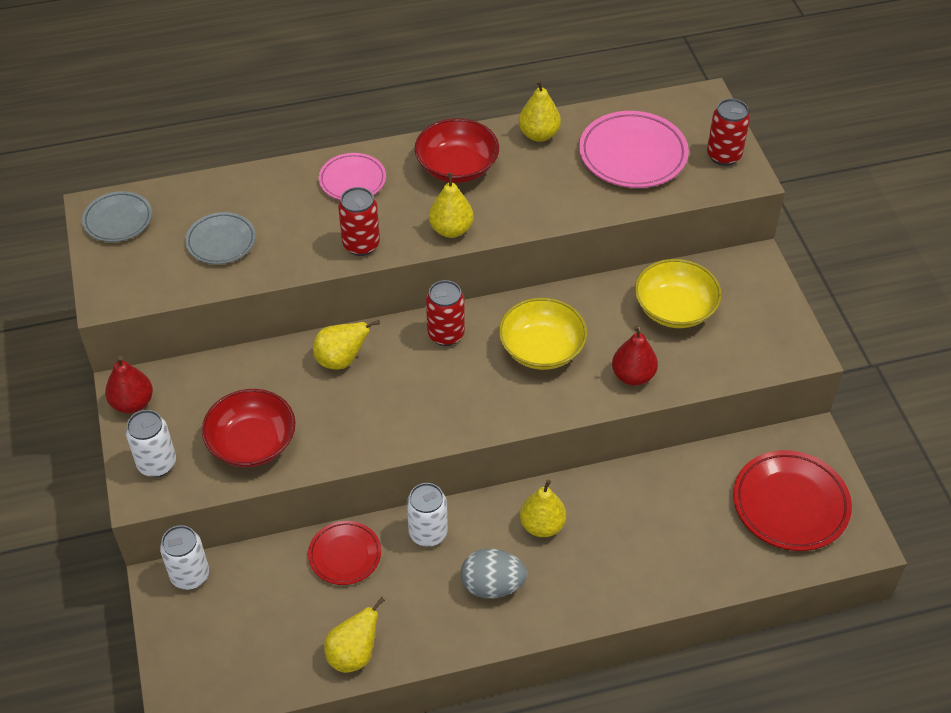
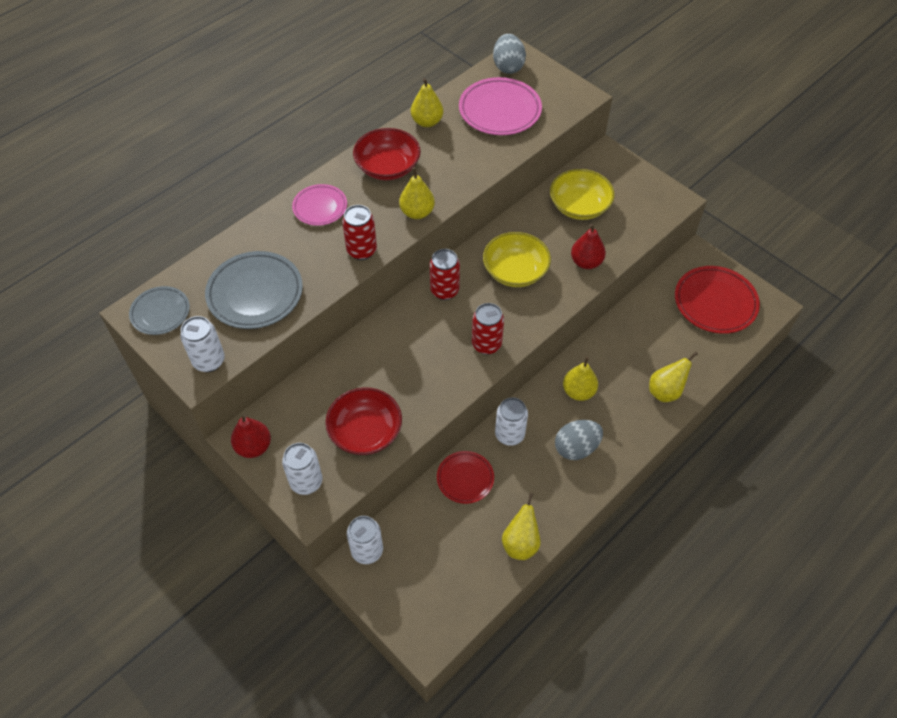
camera: 30 degrees left, 5 degrees up
(128, 289) = (209, 361): none -> white can
(221, 241) = (255, 293): grey plate -> grey plate, size x1.64
(341, 360) = (385, 342): yellow pear -> yellow pear (665, 391)
(682, 108) = (508, 67): none -> grey egg
(723, 156) = (558, 88): red can -> red can (486, 344)

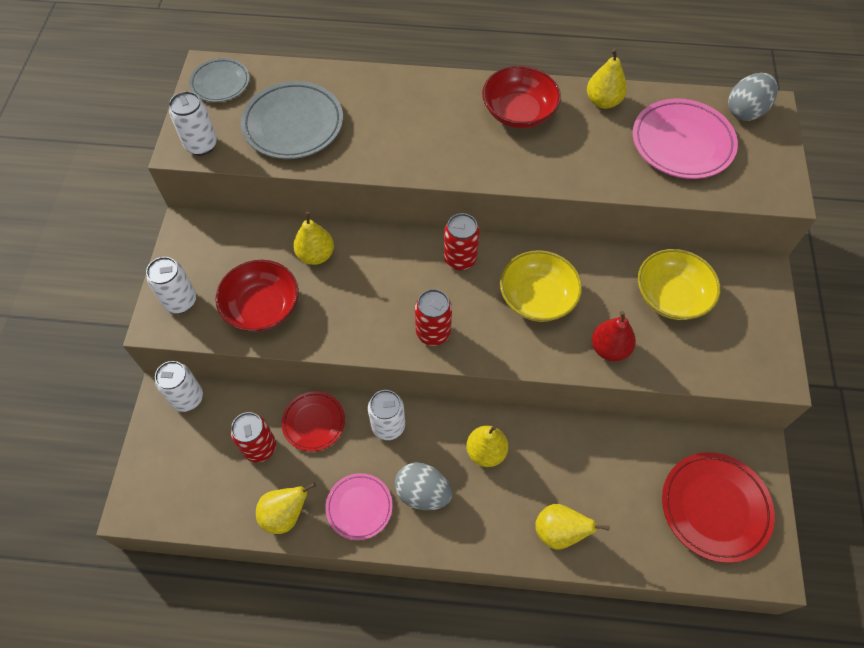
camera: 50 degrees right, 5 degrees up
(254, 447) = (185, 242): red pear -> none
(320, 207) = (424, 100): pink plate -> pink plate (359, 507)
(361, 250) = (407, 160): red can -> red can (260, 447)
(417, 212) = (490, 168): yellow pear -> yellow pear (316, 255)

